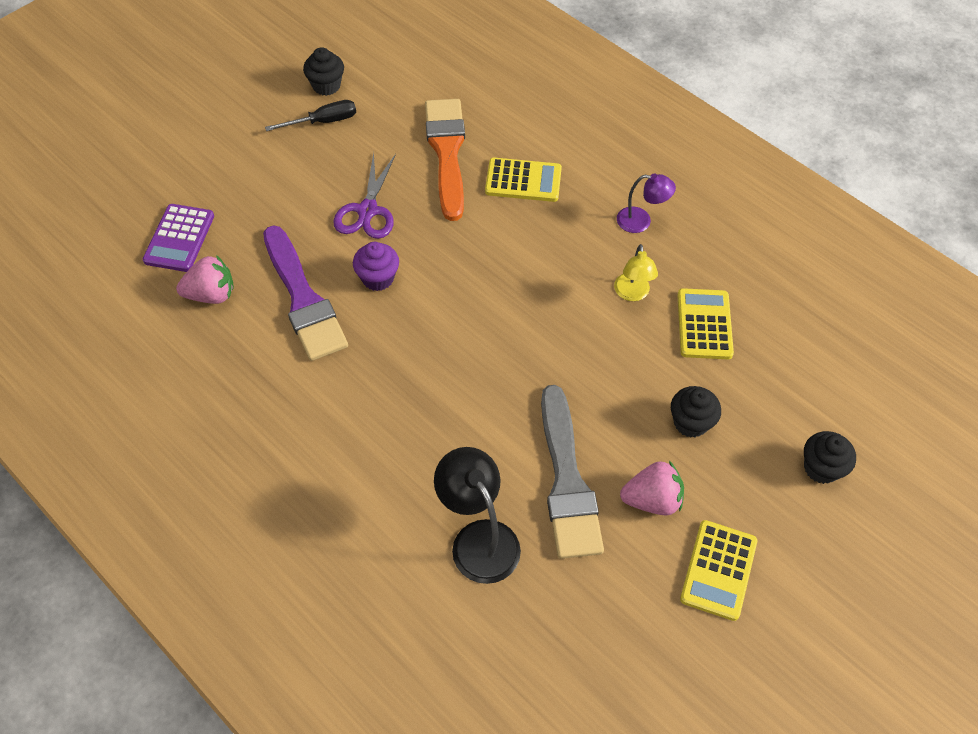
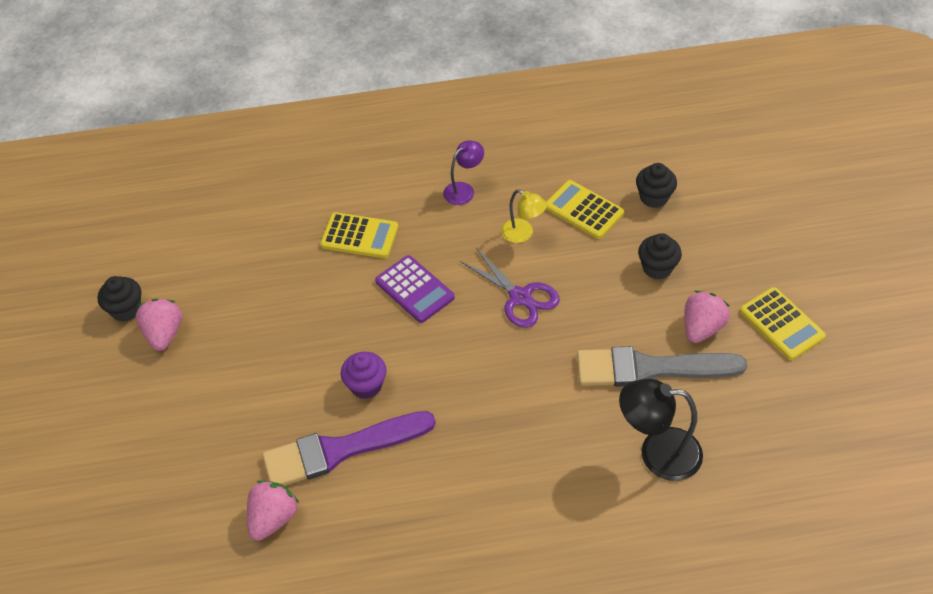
camera: 50 degrees left, 5 degrees down
(179, 238) = (187, 512): purple calculator -> purple calculator (414, 289)
(303, 299) = (340, 450): purple brush -> purple brush turned 150 degrees clockwise
(323, 121) = (164, 334): black screwdriver -> pink strawberry
(367, 211) = (291, 355): purple scissors -> purple scissors (520, 297)
(447, 152) = (283, 268): orange brush -> none
(523, 181) = (359, 236): yellow calculator -> yellow calculator turned 60 degrees clockwise
(567, 481) = (650, 369): grey brush -> grey brush turned 150 degrees clockwise
(821, 468) = (745, 221): black cupcake -> black cupcake (654, 197)

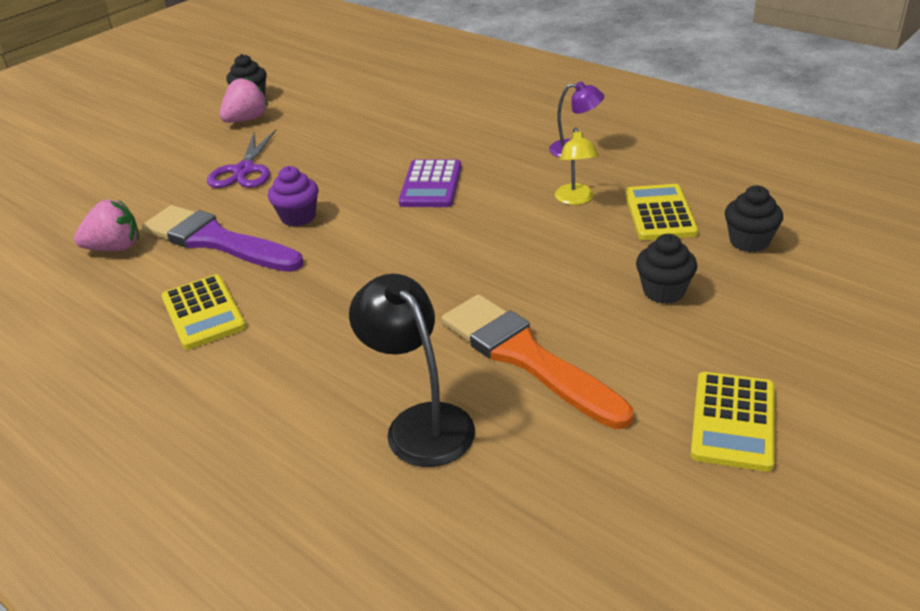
camera: 50 degrees right, 15 degrees down
(359, 236) = (449, 135): yellow calculator -> yellow calculator (203, 313)
(520, 297) = (501, 236): purple scissors -> purple scissors (244, 170)
(650, 369) = (526, 357): grey brush -> orange brush
(701, 328) = (633, 363): pink strawberry -> none

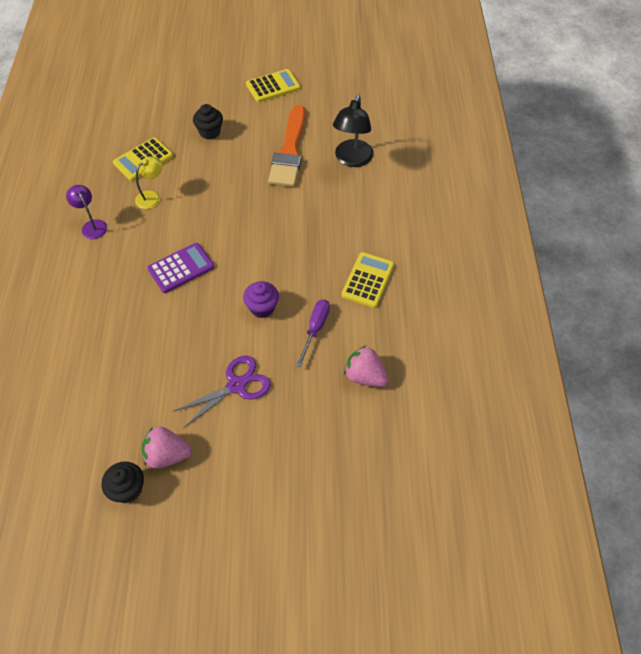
camera: 135 degrees left, 20 degrees up
(216, 241) = (315, 329): purple brush -> purple screwdriver
(749, 241) = (147, 122): black cupcake -> none

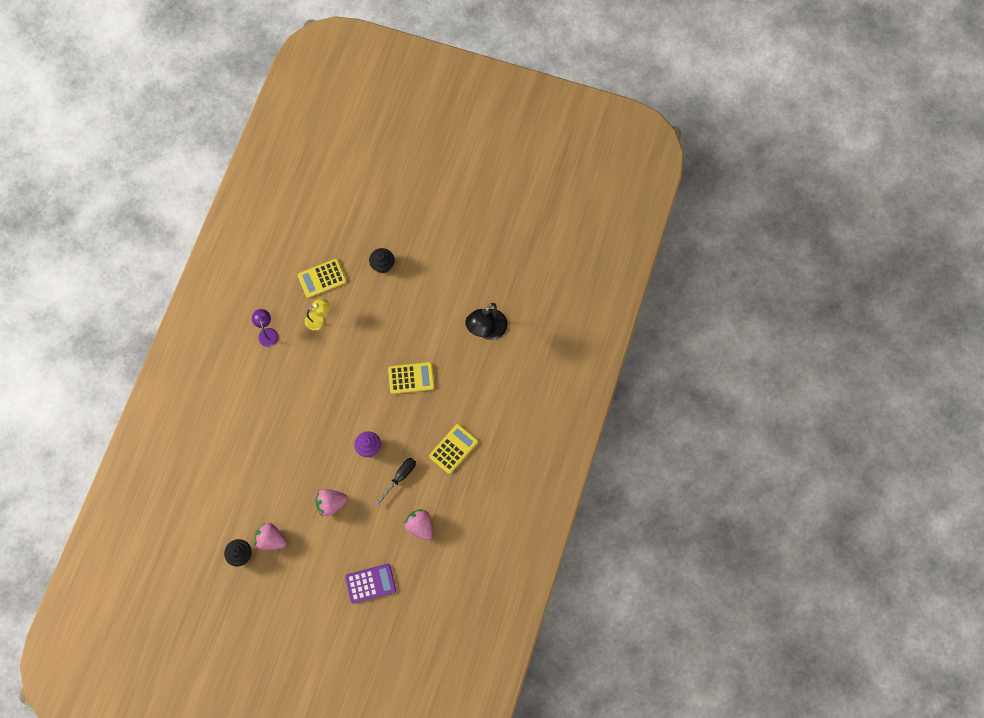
camera: 20 degrees right, 15 degrees up
(181, 268) = (321, 394): purple calculator -> purple calculator (370, 583)
(236, 385) = (331, 504): purple scissors -> pink strawberry
(273, 86) = (451, 229): yellow calculator -> yellow calculator (411, 378)
(289, 151) = (440, 306): orange brush -> none
(315, 329) = (400, 477): purple screwdriver -> black screwdriver

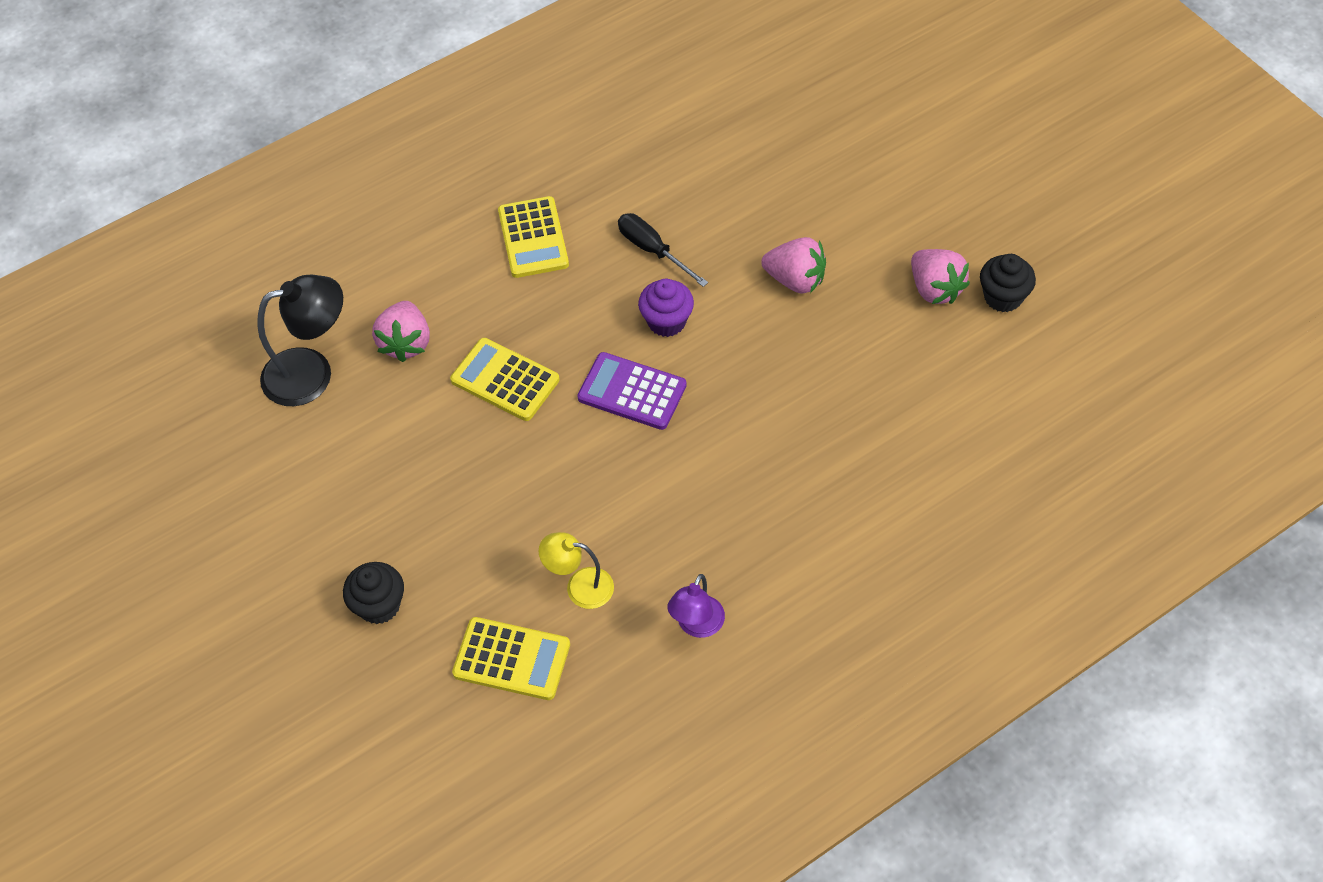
camera: 140 degrees left, 15 degrees down
(370, 583) = (816, 144): purple calculator -> purple calculator (632, 392)
(400, 477) = (652, 250): black screwdriver -> black screwdriver turned 60 degrees clockwise
(420, 526) = (678, 171): pink strawberry -> pink strawberry (406, 343)
(453, 449) = (533, 238): yellow calculator -> yellow calculator turned 90 degrees counterclockwise

